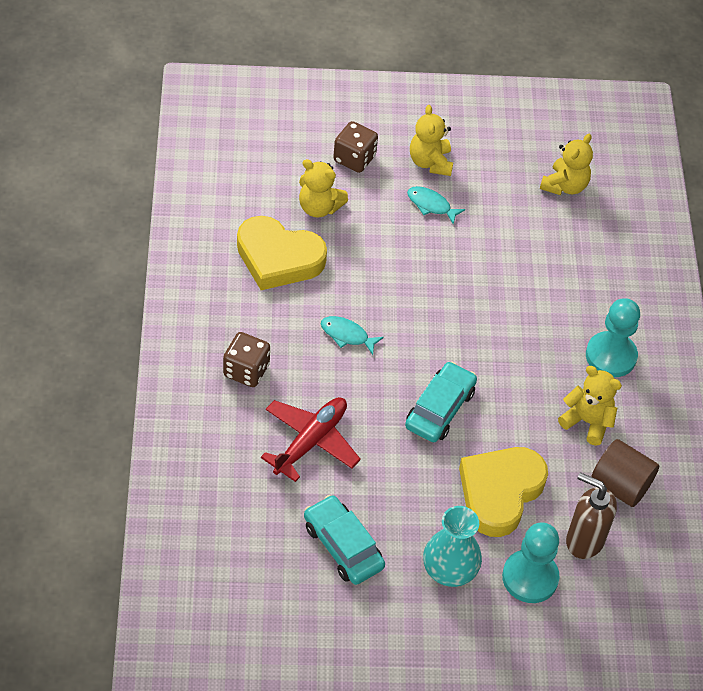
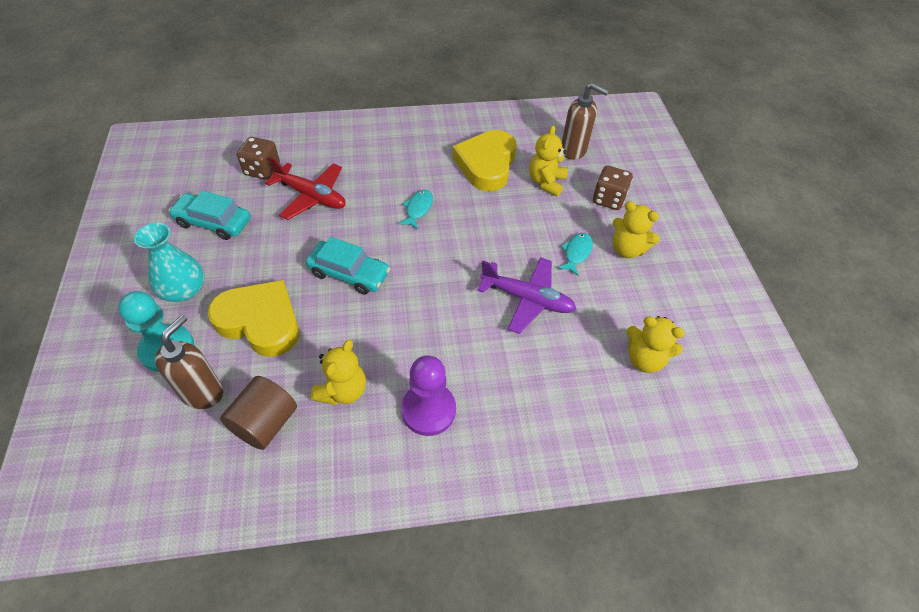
camera: 85 degrees right, 0 degrees up
(246, 370) = (374, 157): brown dice -> brown dice (262, 170)
(267, 170) = (574, 150): none -> brown soap dispenser
(343, 546) = (213, 222): turquoise car -> turquoise car turned 120 degrees counterclockwise
(430, 162) = (627, 249): yellow teddy bear -> yellow teddy bear turned 135 degrees counterclockwise
(488, 258) = (527, 299): none -> purple plane
(611, 356) = (428, 410): turquoise pawn -> purple pawn

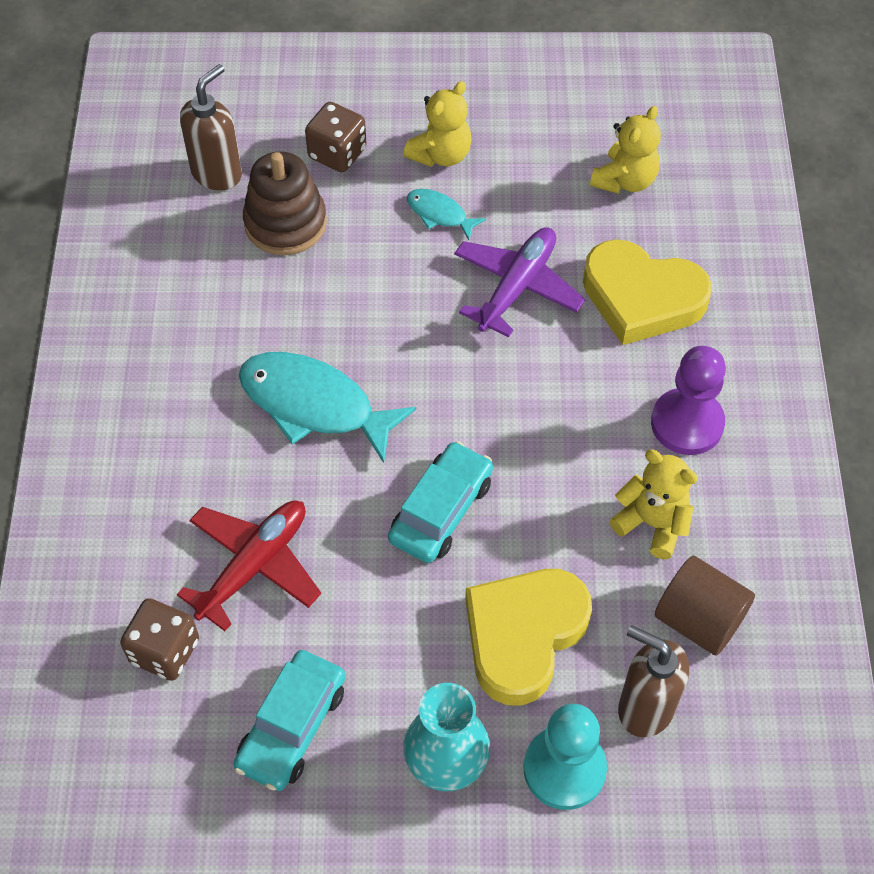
camera: 80 degrees left, 5 degrees up
(418, 209) = (314, 405): turquoise fish -> turquoise fish, size x2.01
(486, 164) = (225, 297): yellow heart -> yellow heart (642, 298)
(546, 182) = (285, 223): yellow teddy bear -> brown stacking toy

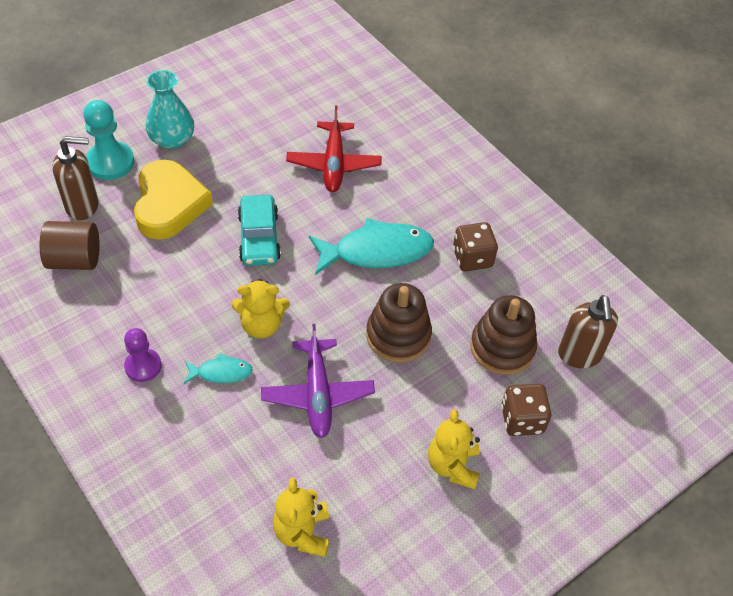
camera: 140 degrees right, 5 degrees down
(165, 651) = (341, 113): brown dice -> brown dice (472, 258)
(292, 726) = (255, 116): turquoise car -> none
(381, 296) = (398, 335): none -> brown stacking toy
(439, 214) = (412, 416): turquoise fish -> turquoise fish (221, 372)
(642, 298) = (227, 438): yellow heart -> none
(652, 523) = (131, 295): yellow teddy bear -> yellow teddy bear (261, 325)
(687, 423) = (143, 366): purple pawn -> purple pawn, size x0.66

